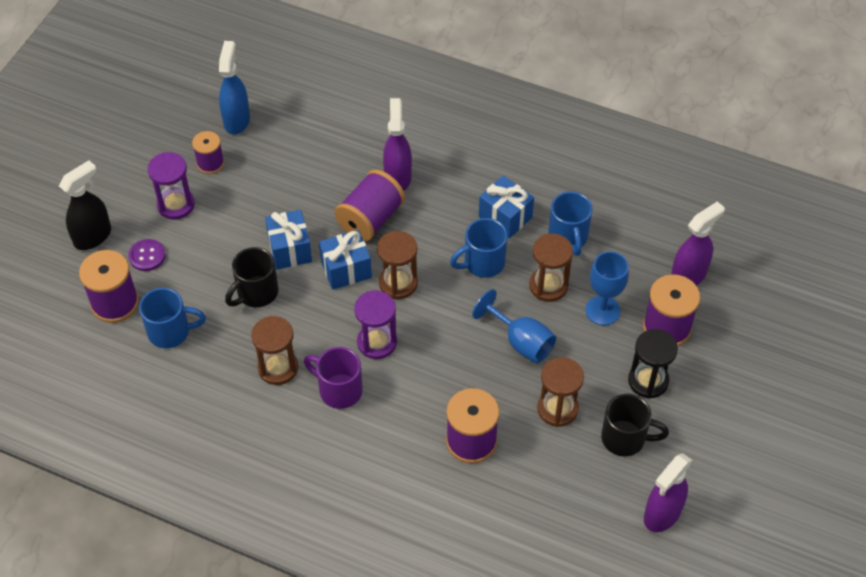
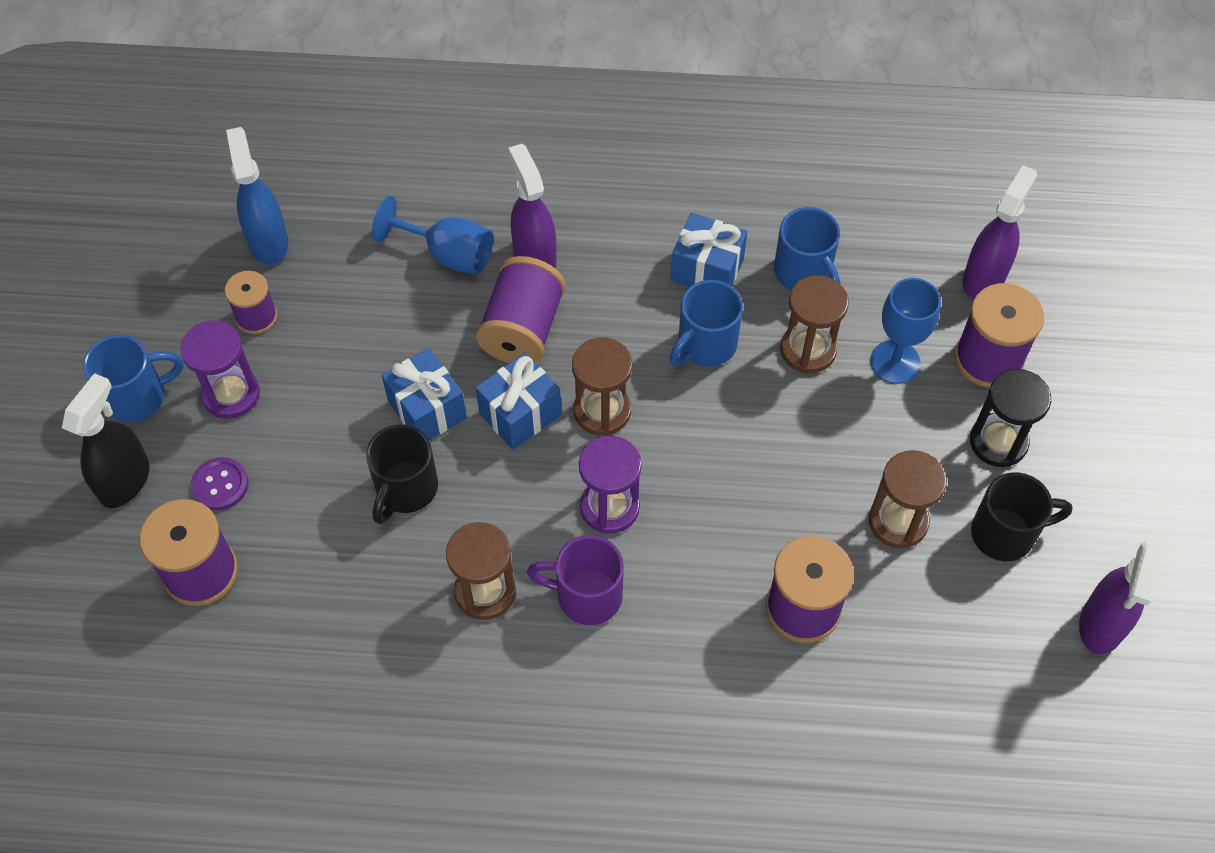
camera: 20 degrees left, 5 degrees up
(170, 332) = (304, 589): blue mug -> blue mug (138, 396)
(521, 342) = (806, 441): blue goblet -> blue goblet (448, 254)

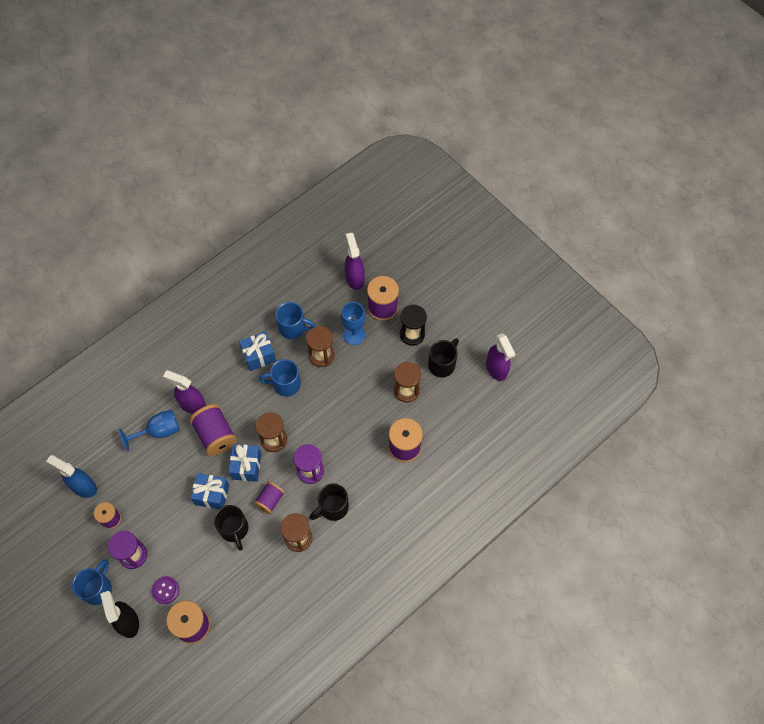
camera: 45 degrees left, 5 degrees up
(502, 495) = (270, 500): none -> purple spool
(586, 595) = (333, 508): purple mug -> black mug
(705, 345) = (285, 384): blue mug -> blue mug turned 90 degrees clockwise

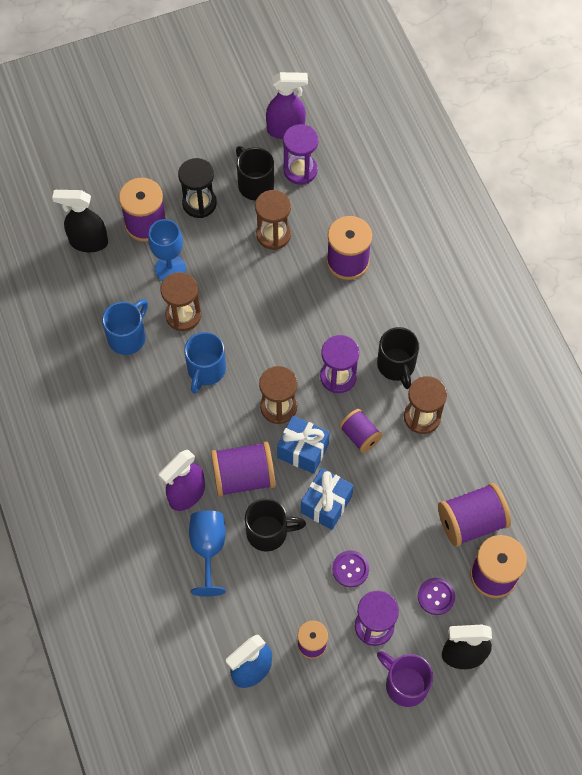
camera: 70 degrees left, 0 degrees up
(98, 588) = (405, 684): blue mug -> purple mug
(169, 526) = (350, 569): none -> purple button
(228, 597) = (471, 522): none -> purple spool
(234, 529) = (383, 490): black mug -> black mug (268, 532)
(259, 356) = (150, 391): blue gift -> none
(354, 278) = (88, 242): purple spray bottle -> black spray bottle
(466, 390) = (300, 170): none -> purple hourglass

